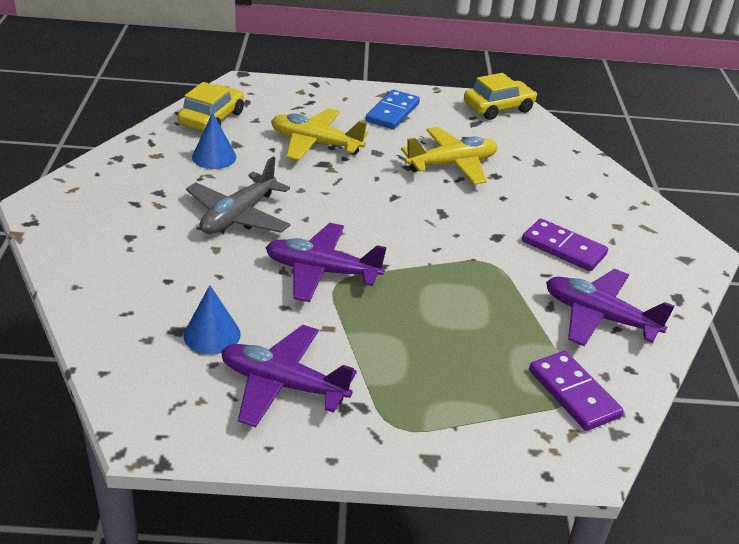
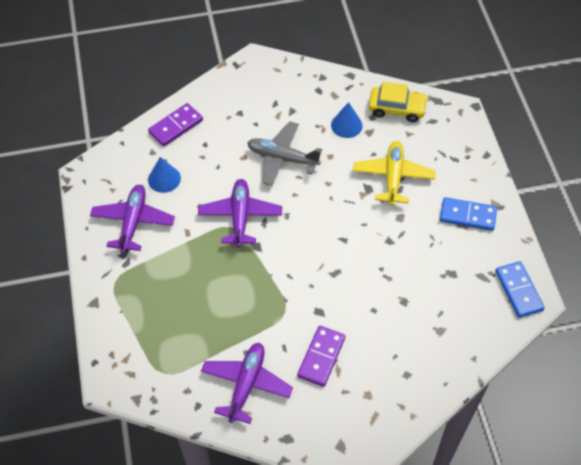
camera: 80 degrees right, 20 degrees up
(451, 164) = (405, 269): yellow plane -> none
(498, 108) = (519, 290): yellow car -> blue domino
(574, 393) = (165, 372): purple domino -> purple domino (176, 126)

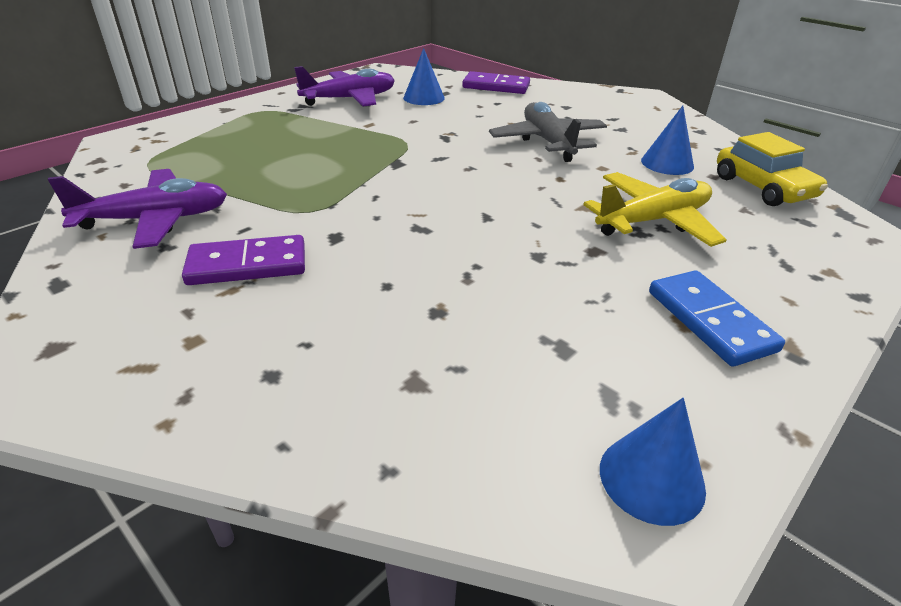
camera: 55 degrees right, 20 degrees down
(240, 216) = (428, 143): purple plane -> none
(519, 290) = (651, 478): blue domino -> blue cone

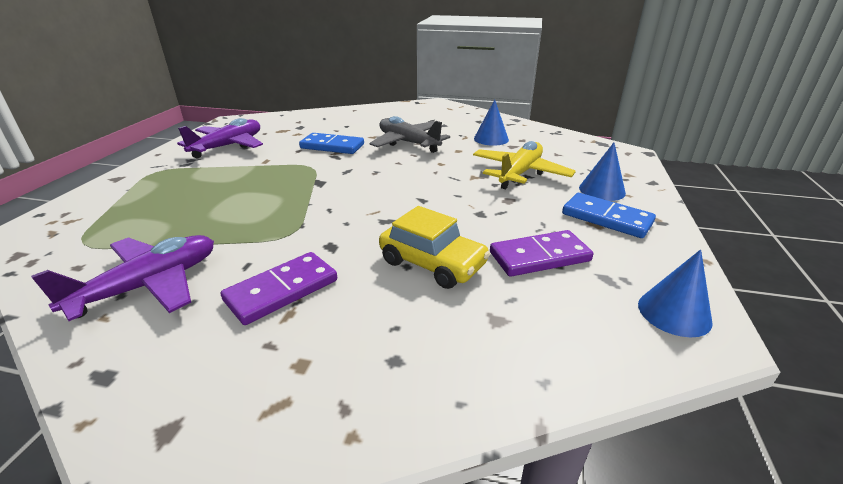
camera: 30 degrees left, 5 degrees down
(424, 98) = (288, 133): blue cone -> blue cone (602, 190)
(454, 124) = (332, 146): none -> blue domino
(496, 86) = (334, 115): purple domino -> purple domino (539, 257)
(763, 187) = (552, 140): yellow car -> yellow car (432, 263)

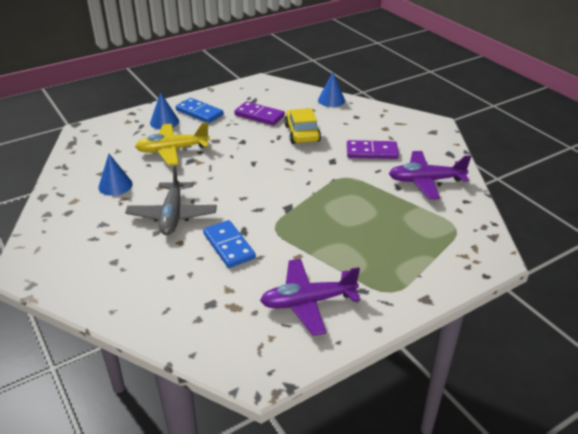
camera: 135 degrees left, 5 degrees up
(606, 218) = (199, 112): blue domino -> blue domino turned 45 degrees counterclockwise
(674, 313) = (257, 87): blue cone -> blue cone (331, 100)

